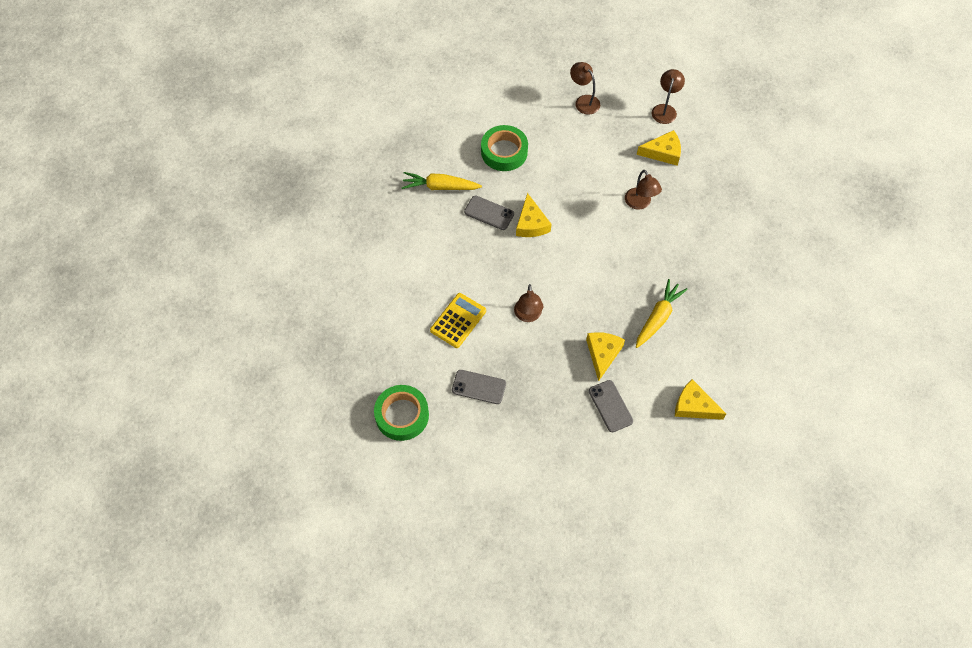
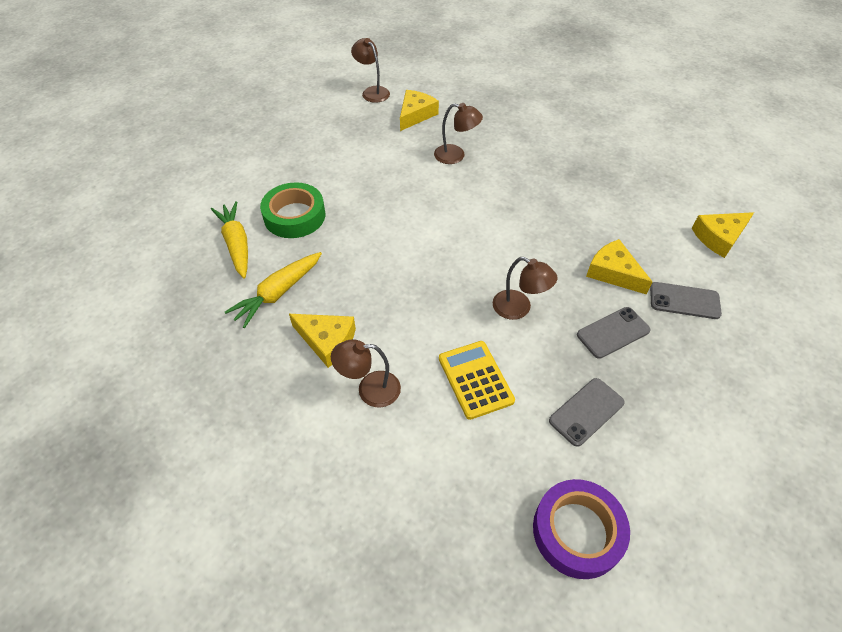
camera: 55 degrees left, 10 degrees down
(402, 415) = (577, 531): green tape -> purple tape
(489, 213) = (356, 269): grey phone -> grey phone (613, 333)
(531, 223) = (403, 242): yellow cheese -> yellow cheese (327, 341)
(583, 101) = (304, 132): brown lamp -> brown lamp (370, 389)
(658, 317) = (597, 209): yellow carrot -> yellow carrot (236, 244)

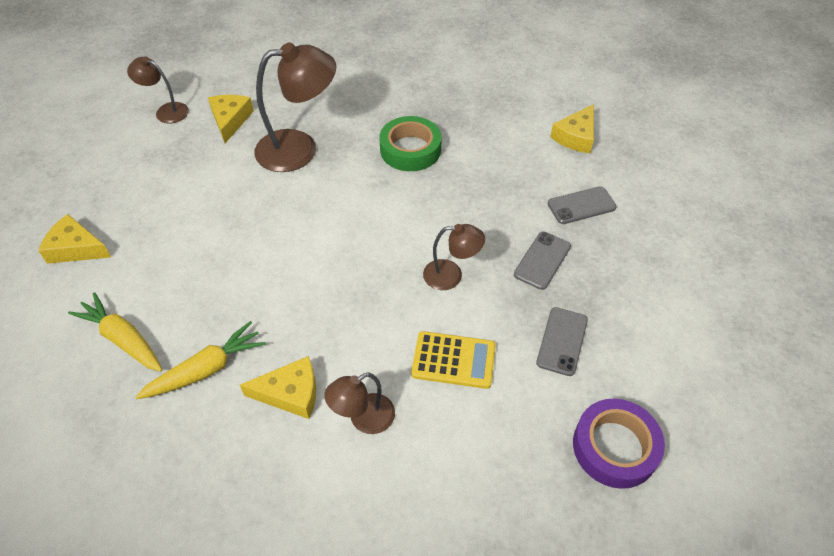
camera: 30 degrees left, 0 degrees up
(278, 293) = (206, 369): yellow carrot -> yellow carrot turned 135 degrees counterclockwise
(294, 216) = (169, 280): green tape -> green tape (410, 149)
(456, 156) = (299, 149): brown lamp -> brown lamp, size x1.82
(475, 379) = (453, 360): yellow calculator -> yellow calculator turned 150 degrees clockwise
(613, 272) = (511, 205): yellow cheese -> yellow cheese (76, 248)

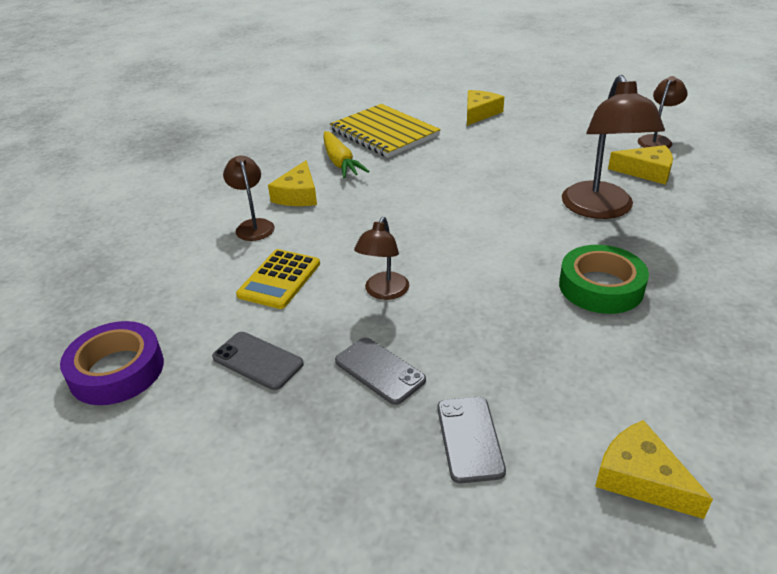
camera: 105 degrees right, 15 degrees down
(123, 339) = (384, 133): yellow carrot -> yellow notebook

